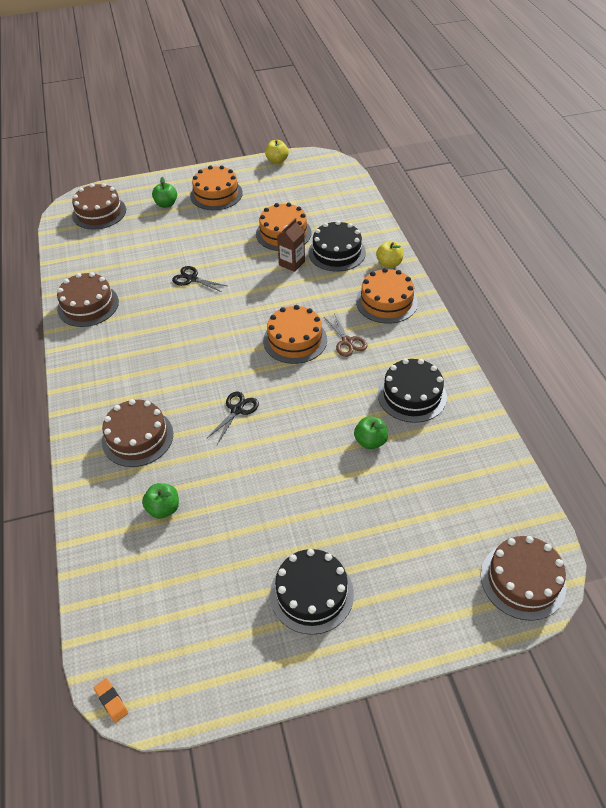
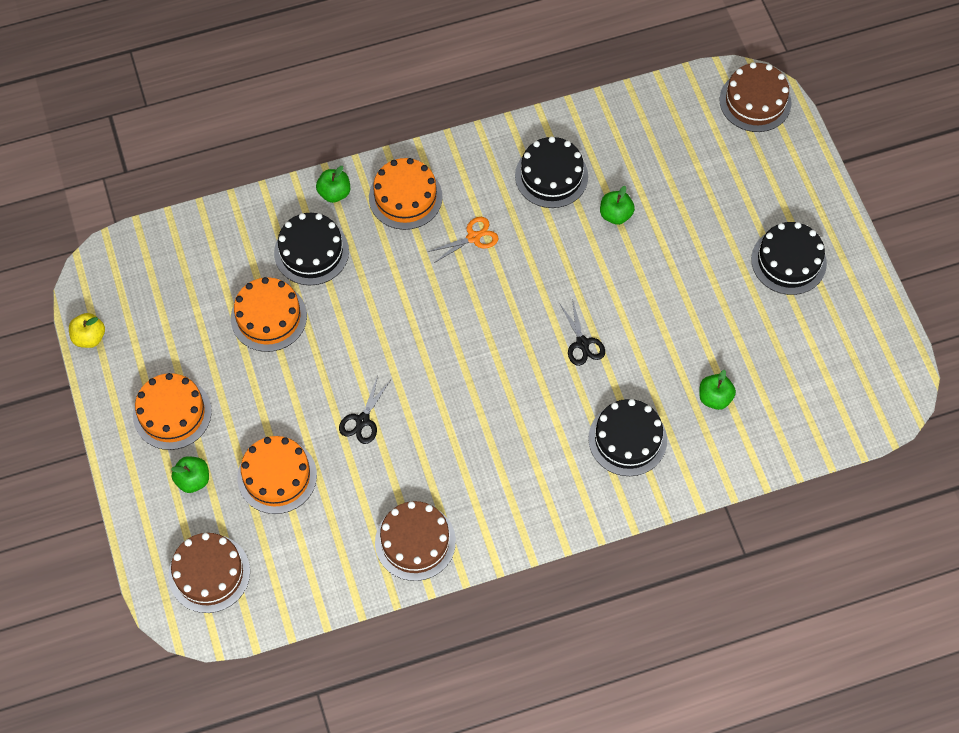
camera: 95 degrees left, 15 degrees up
(111, 701) = (906, 408): orange eraser -> none
(137, 437) = (627, 439): brown cake -> black cake
(237, 410) = (582, 343): black scissors -> black scissors turned 135 degrees counterclockwise
(292, 263) = (332, 303): brown carton -> none
(295, 340) = (472, 292): orange cake -> orange cake (277, 476)
(347, 341) = (473, 237): brown scissors -> orange scissors
(389, 263) = (334, 193): yellow apple -> green apple

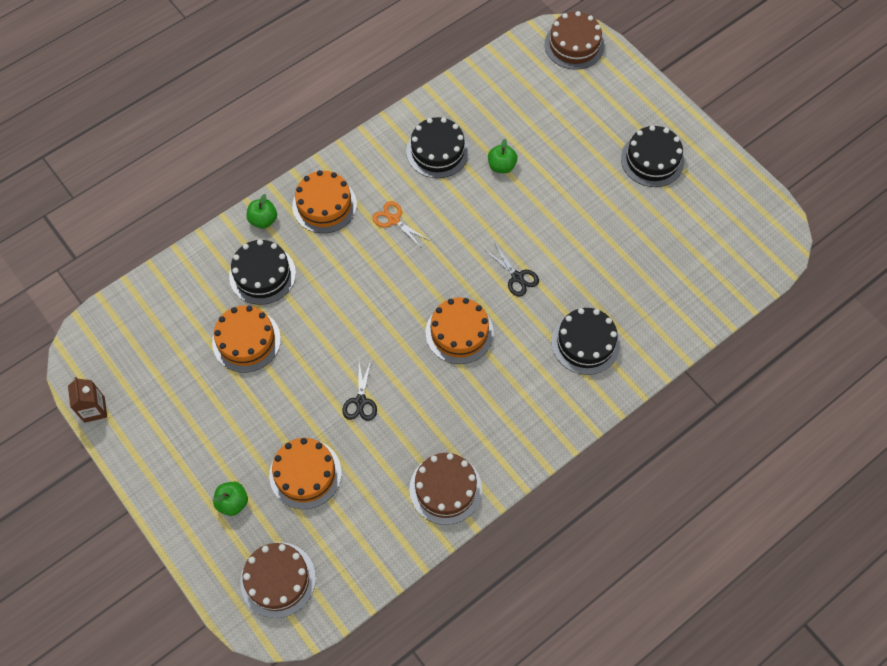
camera: 20 degrees left, 0 degrees up
(89, 337) = (94, 409): yellow apple -> brown carton
(172, 413) = (192, 451): orange cake -> orange cake (459, 332)
(473, 237) = (393, 220): orange scissors -> orange scissors turned 90 degrees counterclockwise
(714, 398) = (640, 286): green apple -> none

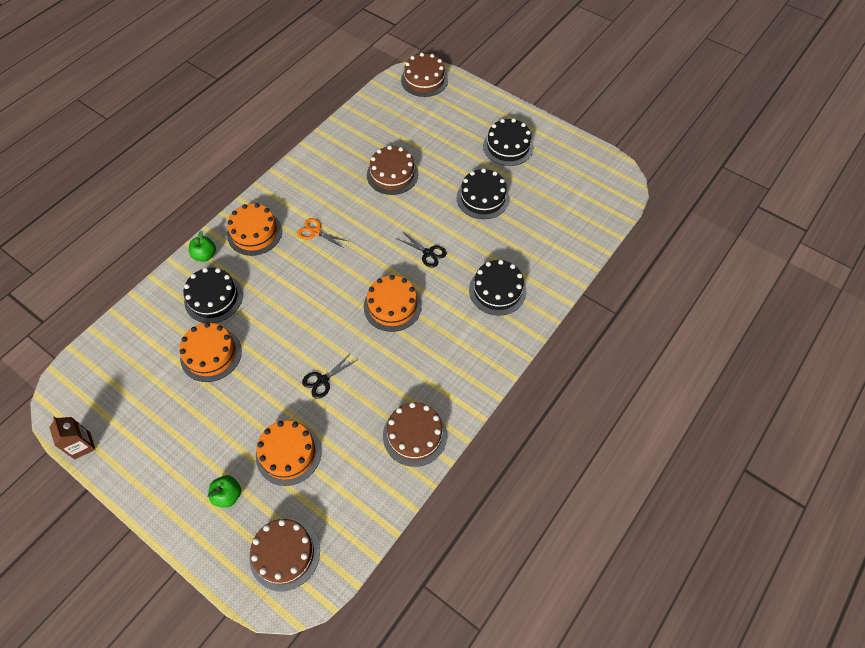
camera: 15 degrees left, 5 degrees down
(360, 401) = (323, 380): black scissors -> black scissors turned 60 degrees clockwise
(437, 151) = (338, 174): black cake -> black cake (482, 198)
(501, 166) = (392, 174): green apple -> brown cake

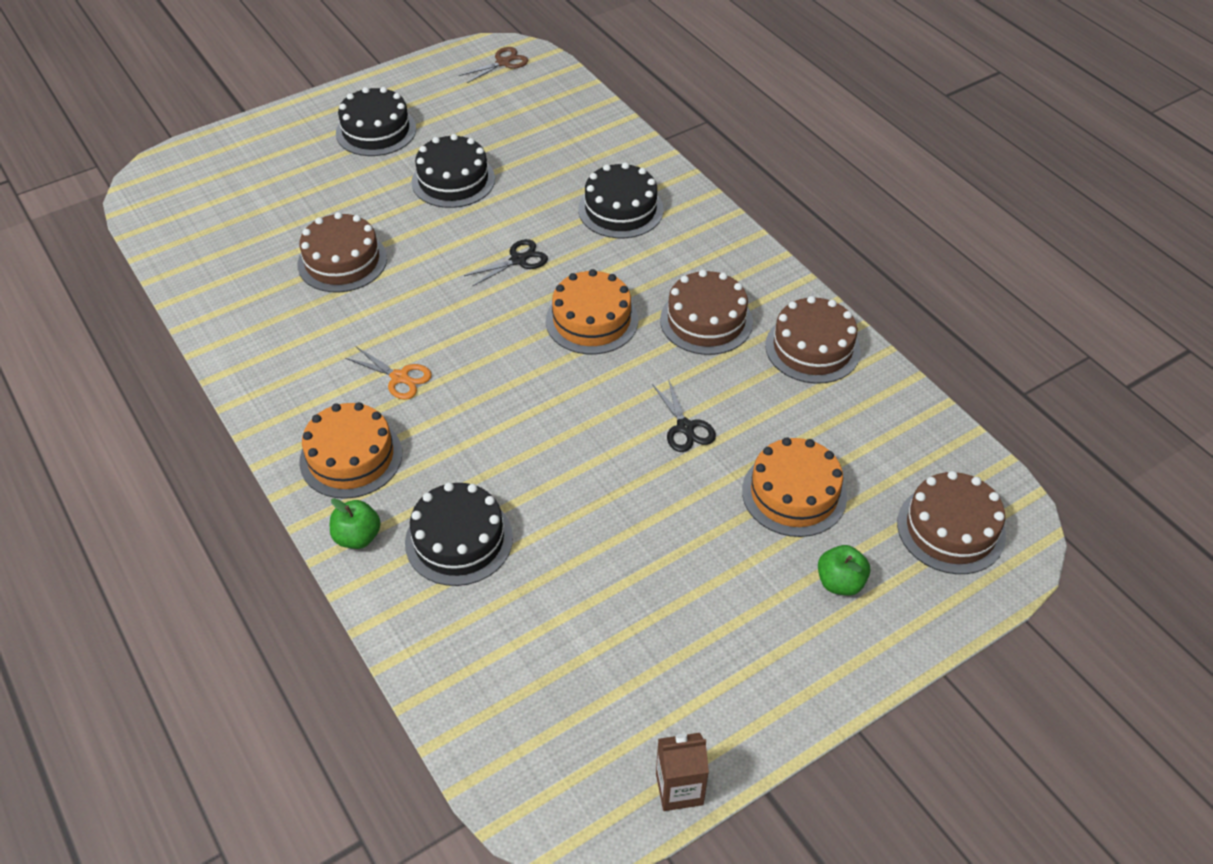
camera: 70 degrees left, 10 degrees down
(211, 354) = (573, 563): orange cake -> none
(315, 232) = (399, 377): orange scissors -> orange scissors turned 105 degrees counterclockwise
(424, 80) = (170, 178): brown cake -> brown cake (706, 320)
(609, 182) = (503, 63): none -> brown scissors

